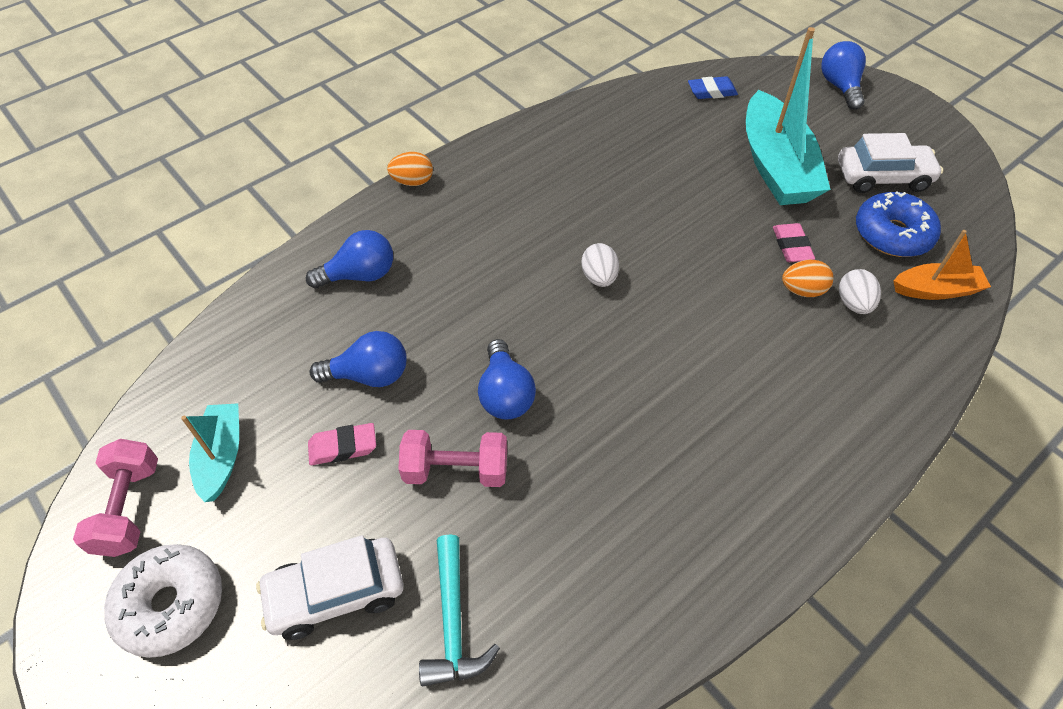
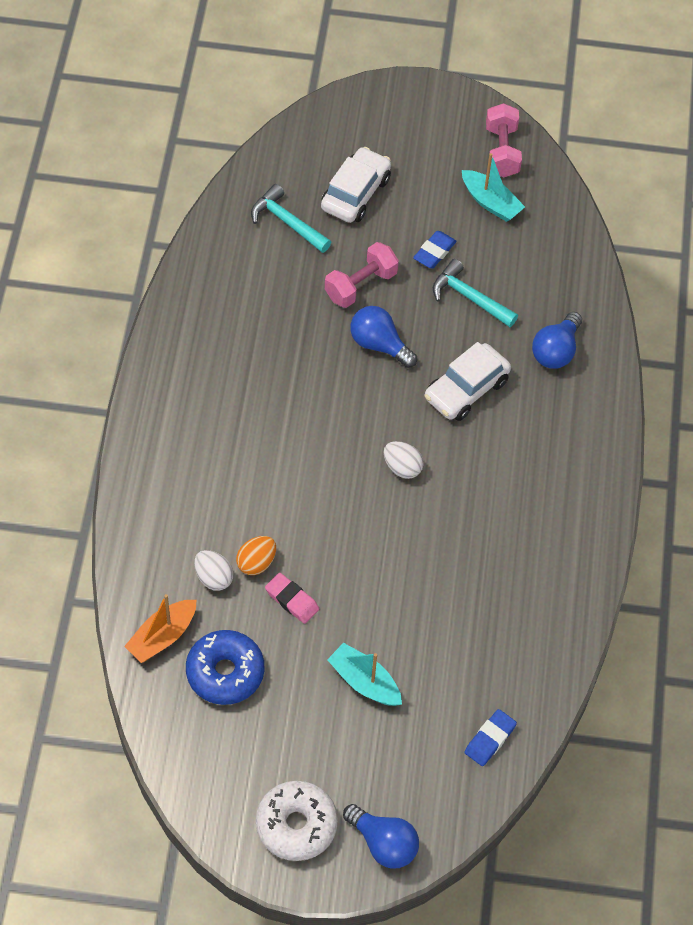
camera: 135 degrees right, 5 degrees up
(129, 508) = (502, 151): pink dumbbell -> pink dumbbell turned 45 degrees clockwise
(171, 604) = (425, 136): white donut -> white donut (296, 825)
(343, 447) = (434, 252): pink eraser -> blue eraser
(369, 375) = (469, 297): blue light bulb -> turquoise hammer
(412, 182) = (615, 447): orange egg -> none
(775, 166) = (364, 682): turquoise boat -> turquoise boat, size x0.54
(883, 177) = (270, 738): white car -> white car (466, 389)

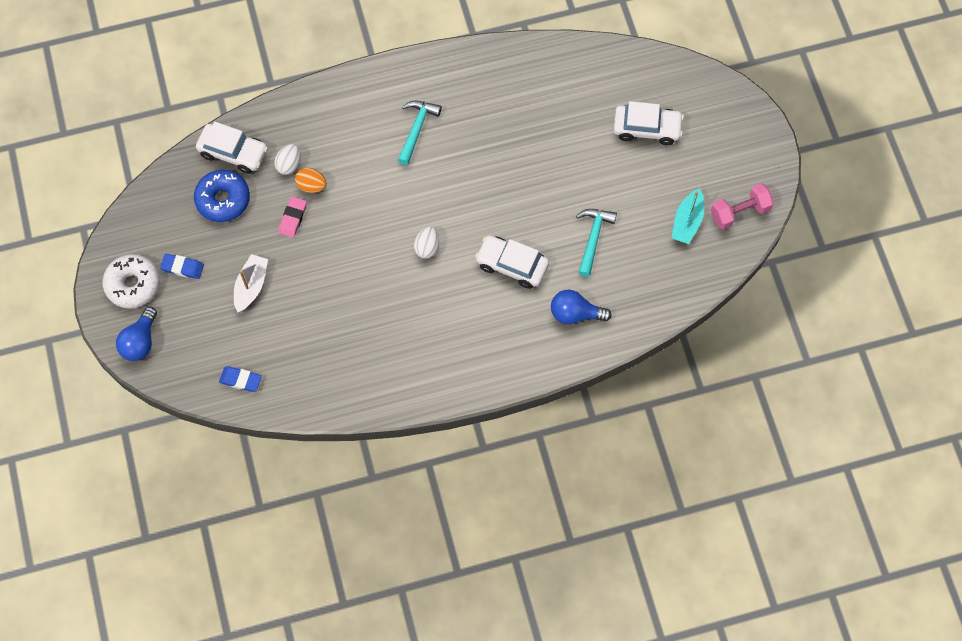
camera: 70 degrees right, 10 degrees up
(162, 636) = (233, 152): orange boat -> white car
(287, 222) = (597, 94): turquoise hammer -> turquoise hammer (417, 129)
(361, 285) = (567, 163): pink dumbbell -> none
(364, 682) = (251, 286): turquoise boat -> white boat
(379, 344) = (522, 194): blue light bulb -> none
(434, 252) = (621, 200): blue eraser -> blue eraser (182, 267)

